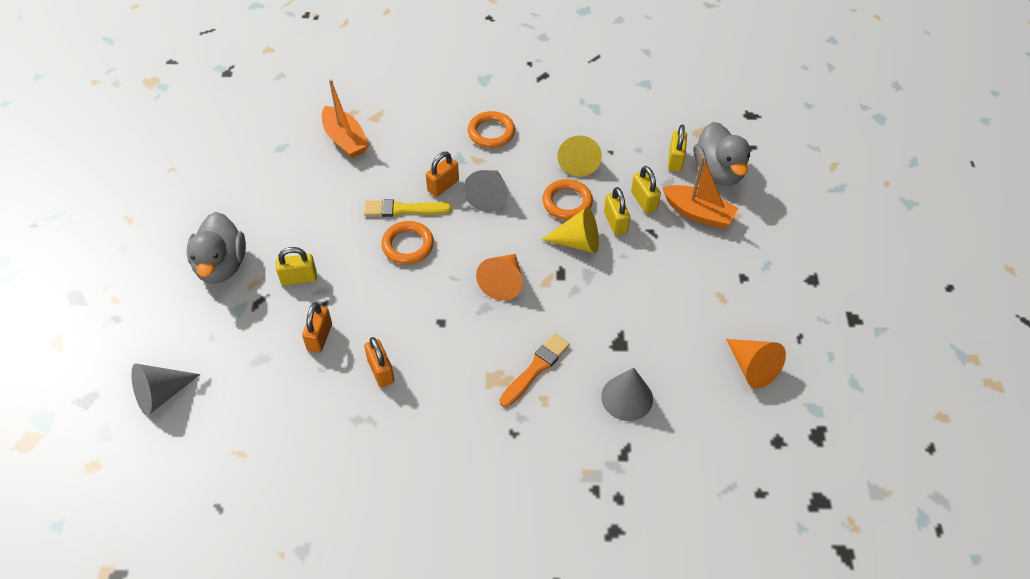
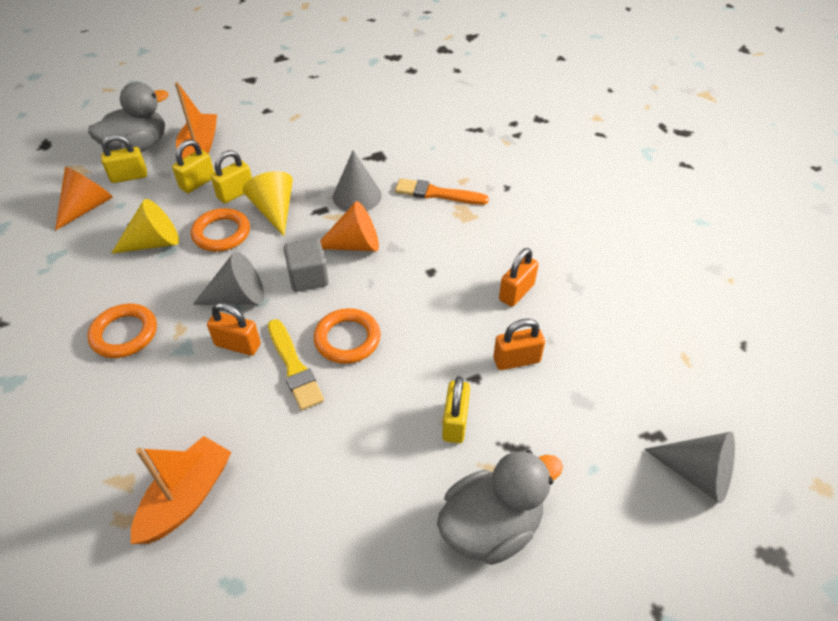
camera: 115 degrees left, 5 degrees down
(299, 278) = (455, 422): yellow padlock -> yellow padlock turned 45 degrees clockwise
(484, 241) = (308, 277): none -> grey cube
(627, 397) = (427, 139): grey cone -> grey cone (357, 196)
(752, 367) = (356, 90): orange cone -> orange cone (87, 207)

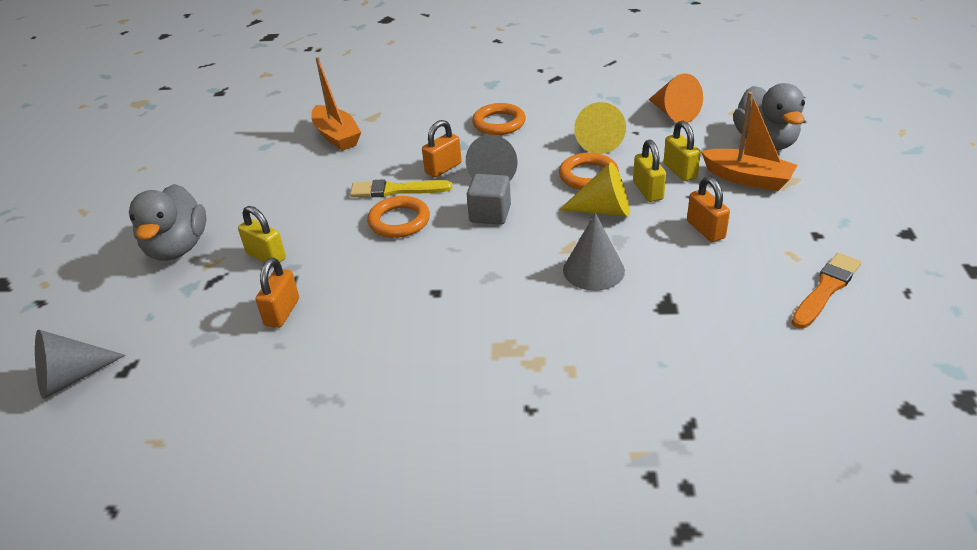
camera: 120 degrees right, 10 degrees down
(129, 177) = (712, 135): yellow padlock -> none
(354, 245) = (514, 251): orange cone -> none
(437, 194) = (557, 336): orange brush -> orange brush (826, 289)
(516, 292) = (355, 344): orange padlock -> orange padlock (705, 230)

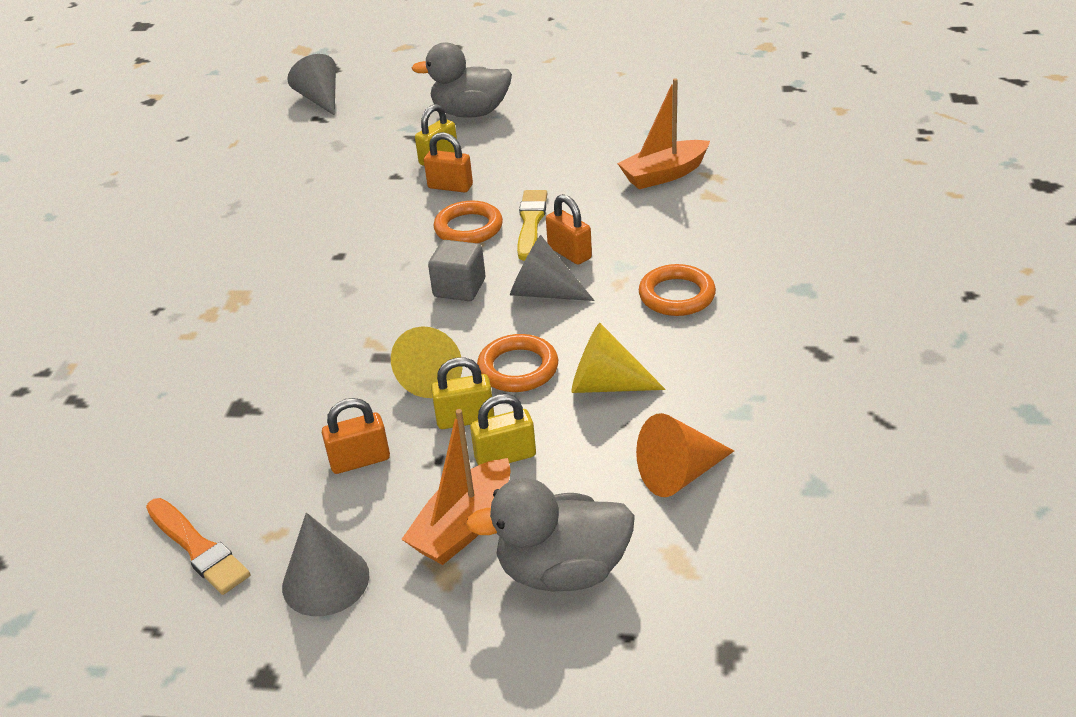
camera: 95 degrees right, 0 degrees up
(282, 312) = (351, 176): orange padlock -> orange padlock (450, 187)
(593, 270) = (324, 359): grey cone -> grey cone (325, 580)

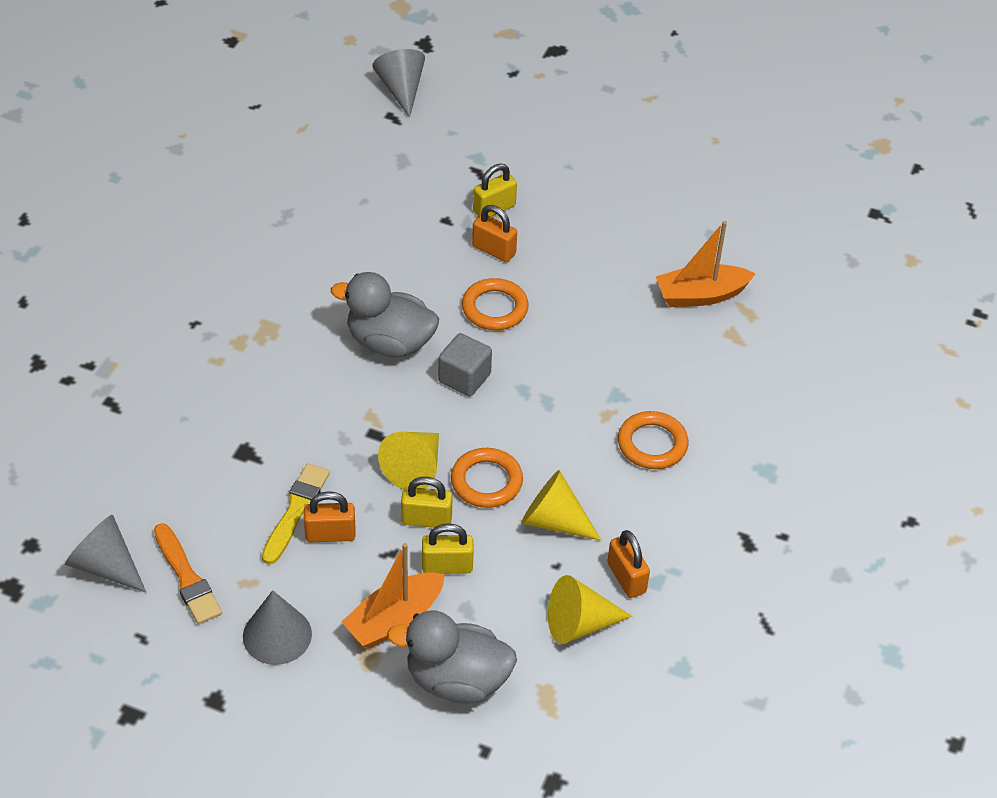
camera: 10 degrees right, 10 degrees up
(470, 113) = (544, 154): grey duck -> grey duck (390, 343)
(531, 223) = (553, 319): yellow brush -> yellow brush (295, 511)
(543, 292) = (536, 405): grey cone -> grey cone (106, 566)
(569, 253) = (576, 366): orange padlock -> orange padlock (626, 578)
(679, 474) = (579, 624): orange cone -> yellow cone

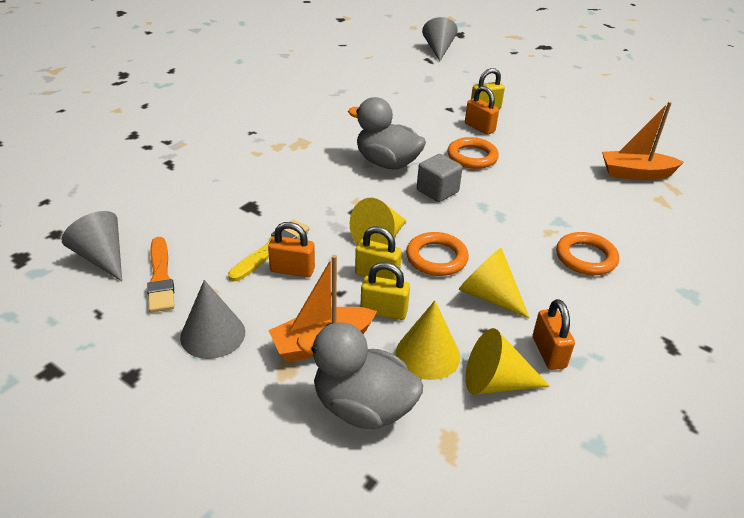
camera: 15 degrees right, 10 degrees down
(505, 608) = (427, 354): none -> yellow cone

